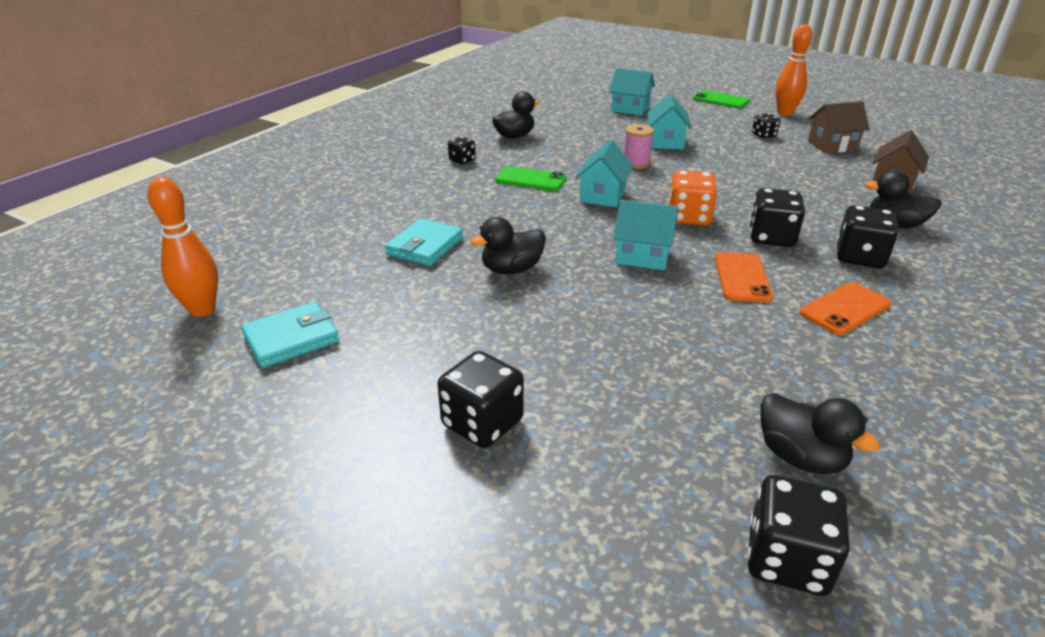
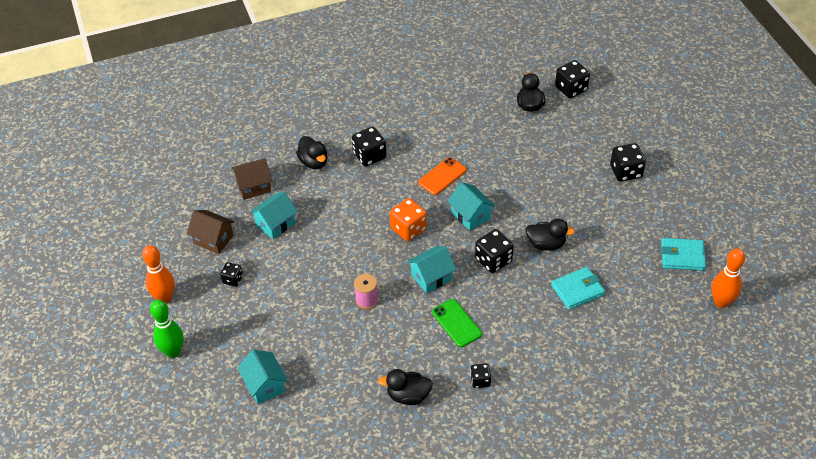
camera: 140 degrees left, 15 degrees up
(666, 142) = (311, 314): turquoise house -> turquoise house (275, 224)
(720, 100) = (173, 352): green phone -> green bowling pin
(771, 237) = (389, 190): black dice -> black dice (493, 260)
(845, 309) = (424, 138): orange phone -> none

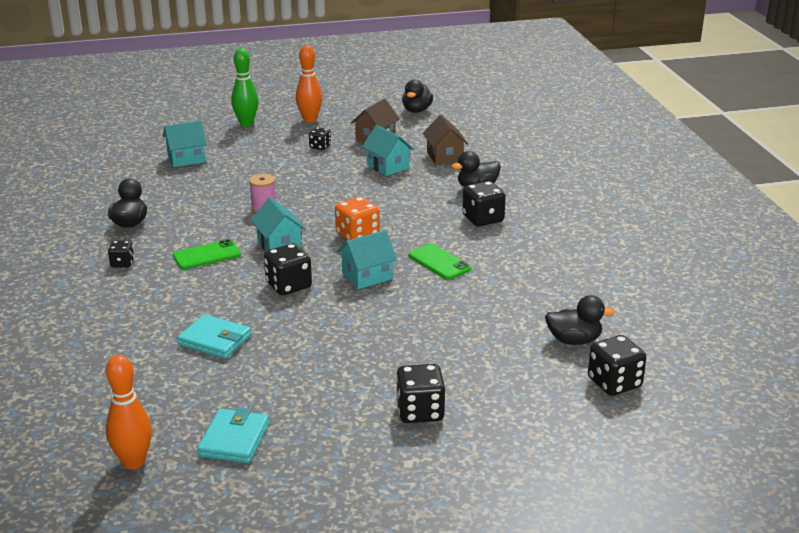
camera: 95 degrees right, 20 degrees down
(442, 176) = (439, 262): orange phone -> green phone
(546, 244) = (301, 325): black duck -> black duck (416, 110)
(577, 290) = (215, 340): turquoise wallet -> turquoise wallet turned 45 degrees counterclockwise

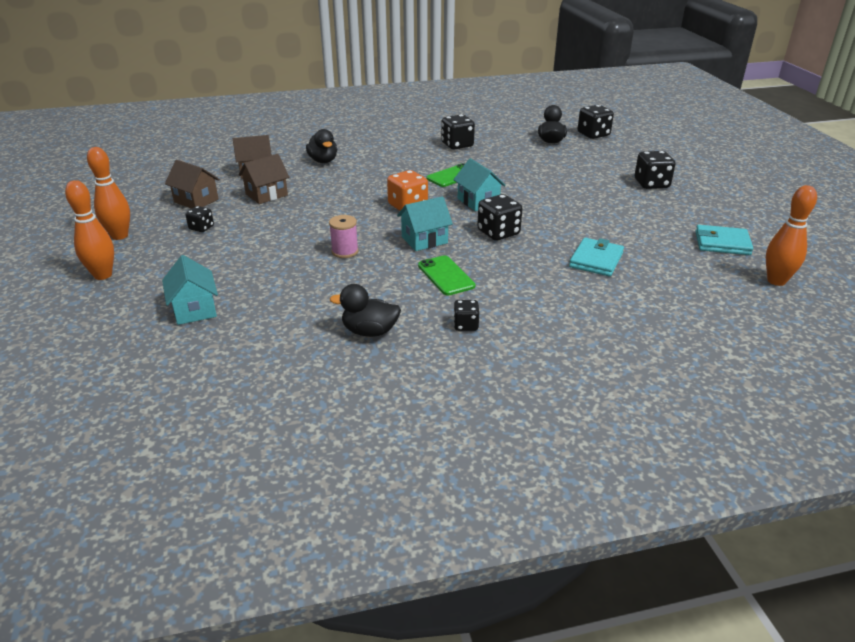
camera: 90 degrees left, 5 degrees up
(246, 123) = (103, 275): green bowling pin -> orange bowling pin
(387, 166) = (266, 195): turquoise house -> brown house
(416, 110) = (134, 182): black duck -> none
(483, 219) = (381, 160): black dice -> black dice (457, 145)

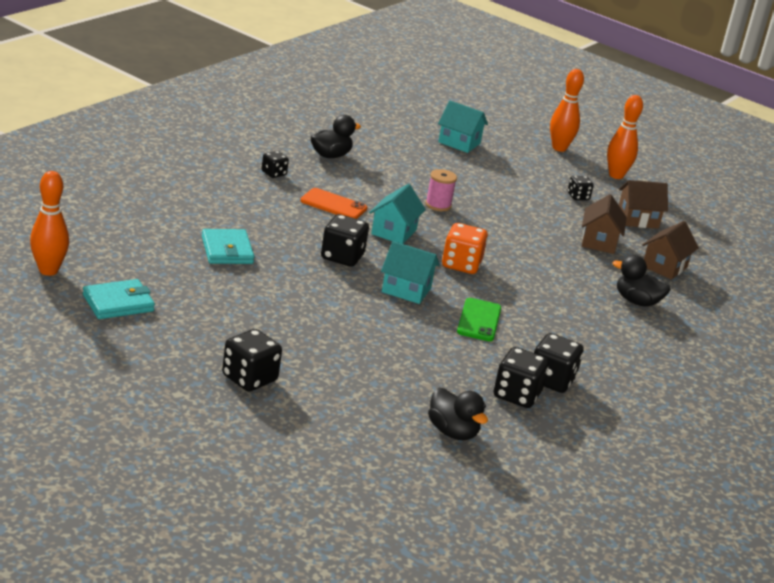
camera: 135 degrees right, 5 degrees down
(446, 276) = (333, 205): green phone -> orange phone
(593, 134) = (414, 474): black dice -> black dice (516, 395)

